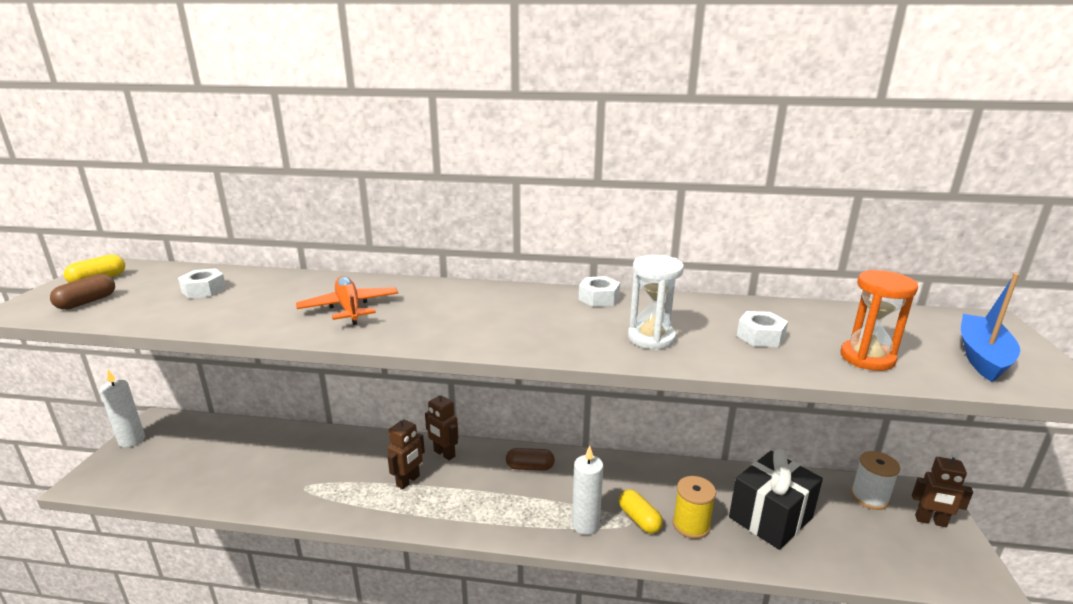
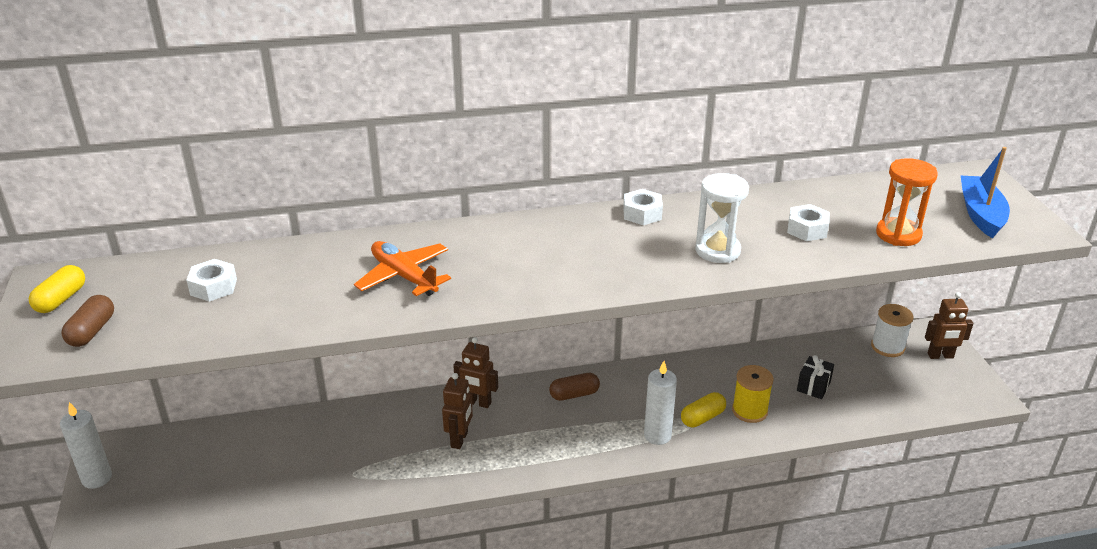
camera: 20 degrees left, 10 degrees up
(639, 519) = (702, 418): yellow capsule -> yellow capsule turned 75 degrees counterclockwise
(770, 517) = (813, 386): black gift -> black gift, size x0.49

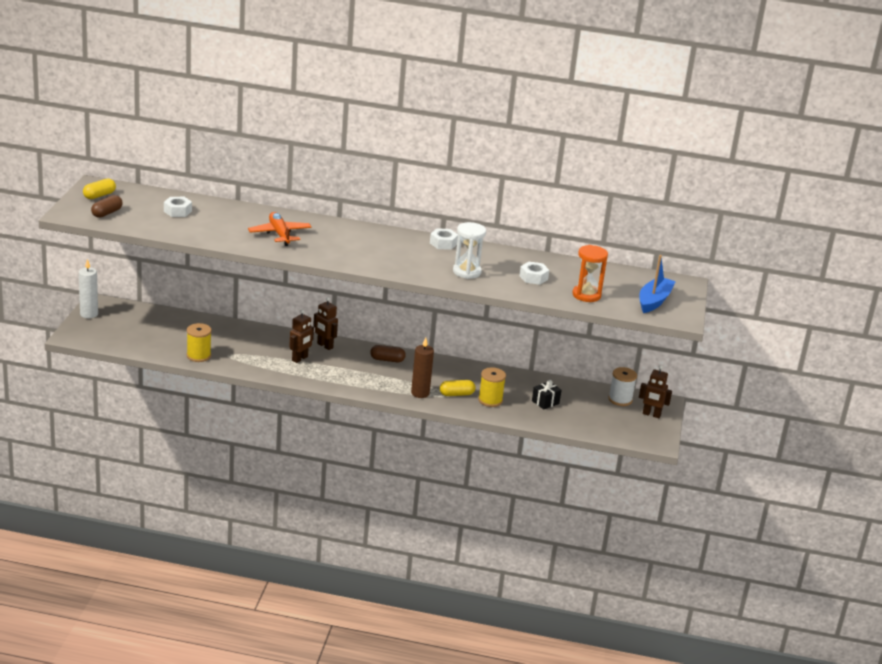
camera: 20 degrees right, 5 degrees down
(311, 493) = (198, 356): none -> yellow spool
(657, 435) = (420, 393): white candle -> brown candle

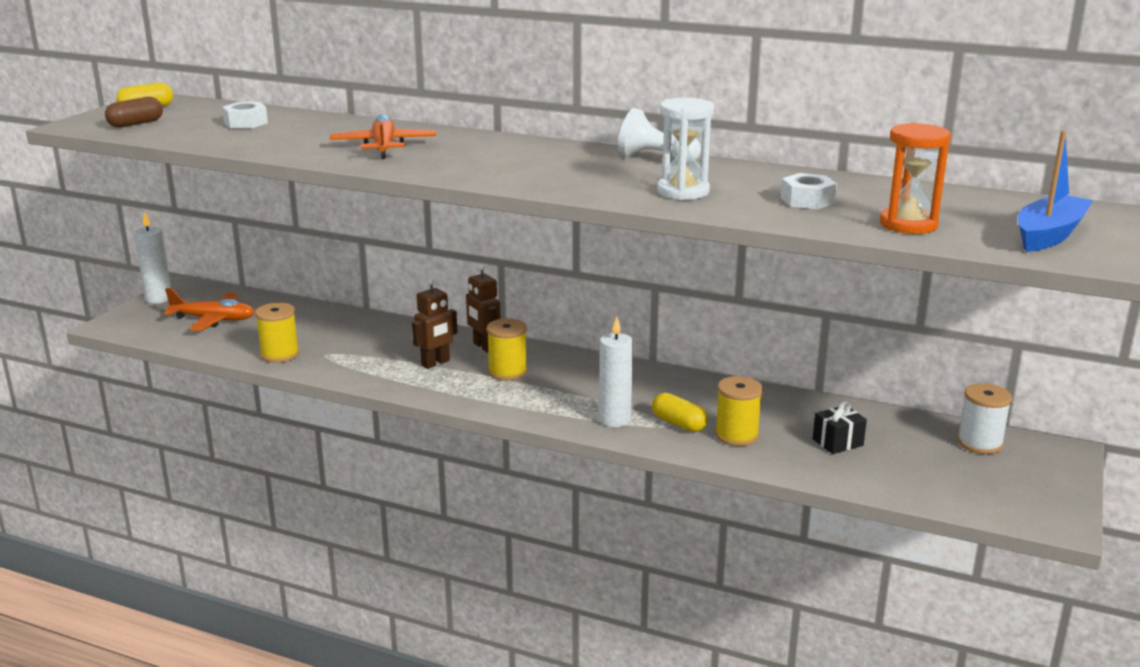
camera: 15 degrees right, 5 degrees down
(138, 330) = (213, 320): none -> orange plane
(346, 363) = (507, 372): none -> yellow spool
(387, 360) = (576, 369): brown capsule -> none
(420, 393) = (614, 420): brown candle -> white candle
(443, 243) = (656, 159): white nut -> white pawn
(456, 394) = (678, 424): yellow capsule -> yellow capsule turned 45 degrees clockwise
(651, 414) = (1041, 471): brown robot -> none

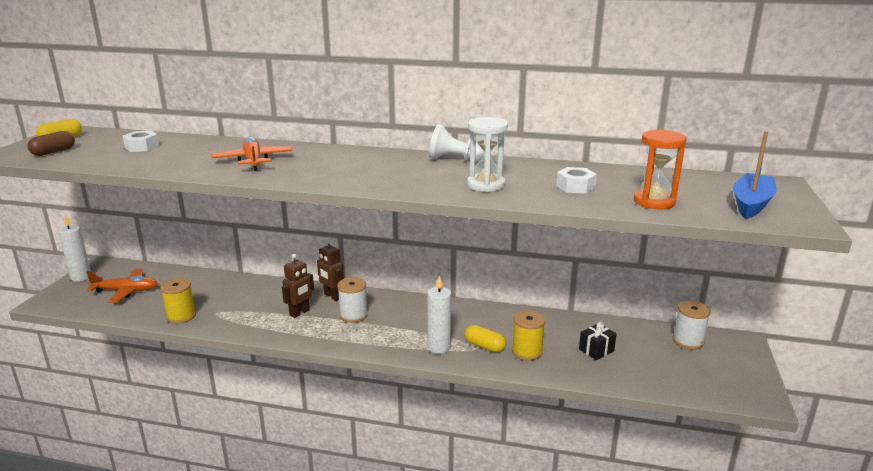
camera: 10 degrees left, 0 degrees up
(507, 372) = (353, 315): yellow spool -> white spool

